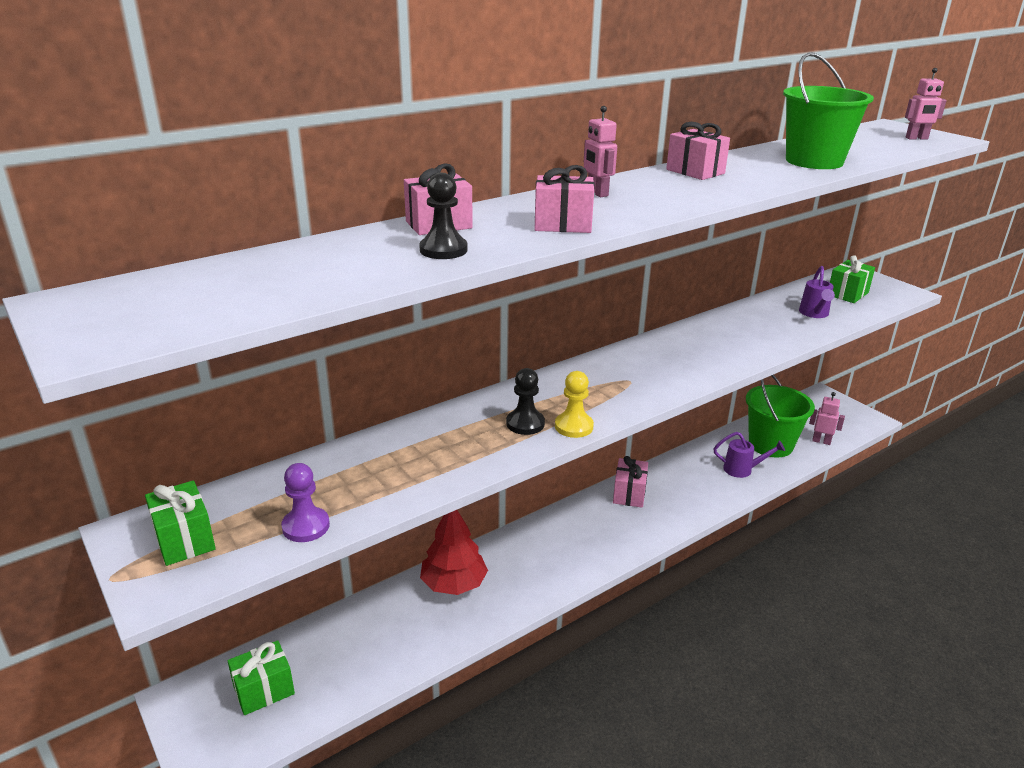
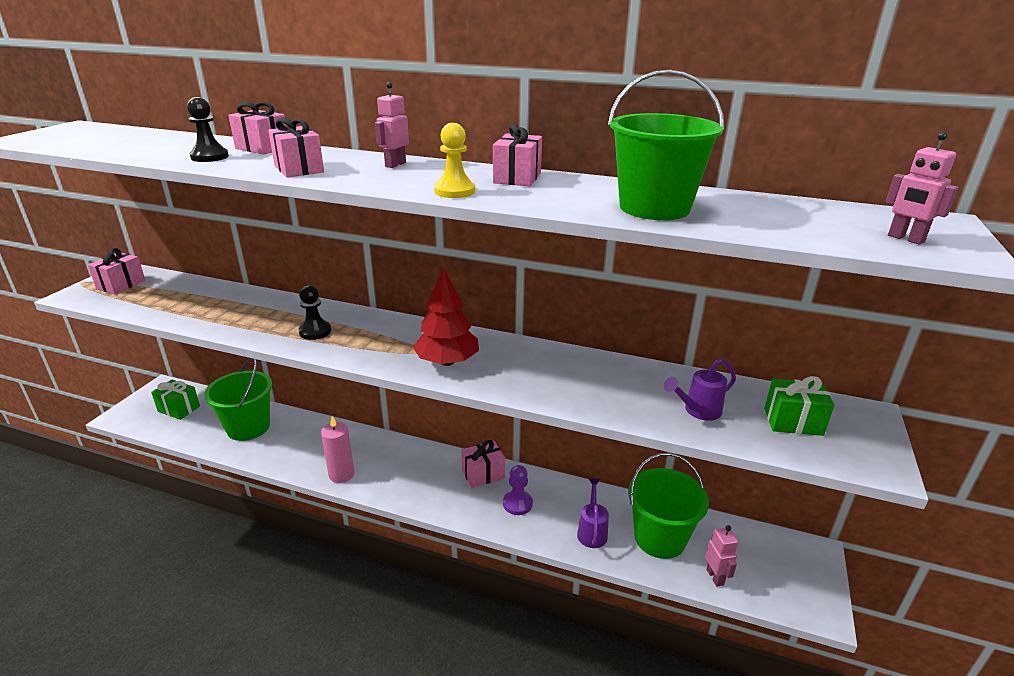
camera: 55 degrees right, 0 degrees up
(184, 540) = (121, 285): green gift -> pink gift
(306, 526) = (147, 307): purple pawn -> purple pawn (517, 504)
(385, 631) = (248, 427): none -> green bucket
(454, 584) = (309, 434): red tree -> red tree (447, 361)
(550, 581) = (341, 474): none -> pink candle
(574, 426) = (326, 349): yellow pawn -> yellow pawn (454, 191)
(742, 470) = (592, 531): purple watering can -> purple watering can turned 150 degrees counterclockwise

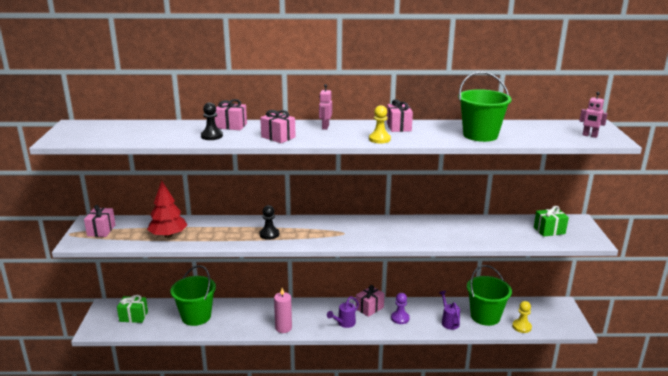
camera: 20 degrees left, 5 degrees down
(447, 361) = (362, 235): red tree -> red tree (168, 235)
(698, 411) = (505, 234): purple watering can -> purple watering can (344, 323)
(715, 577) = (521, 327): pink robot -> yellow pawn

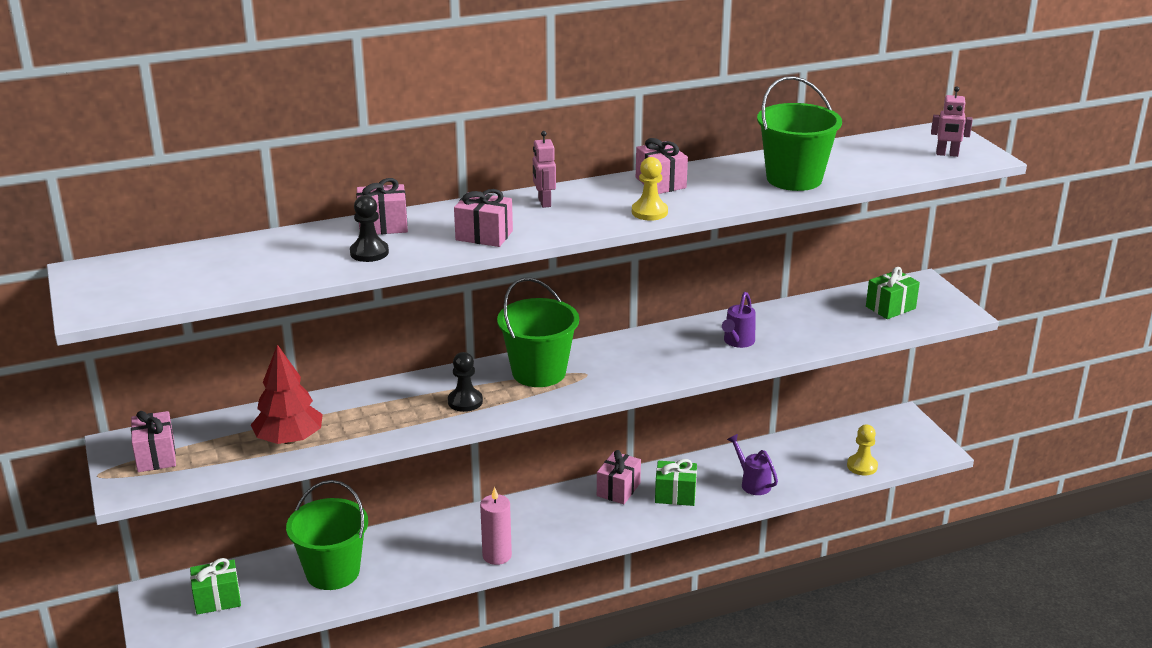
camera: 20 degrees left, 5 degrees up
(344, 323) = (592, 524): purple watering can -> purple watering can (737, 342)
(400, 318) = (675, 495): purple pawn -> green gift
(485, 316) = (802, 462): green bucket -> green bucket (539, 372)

